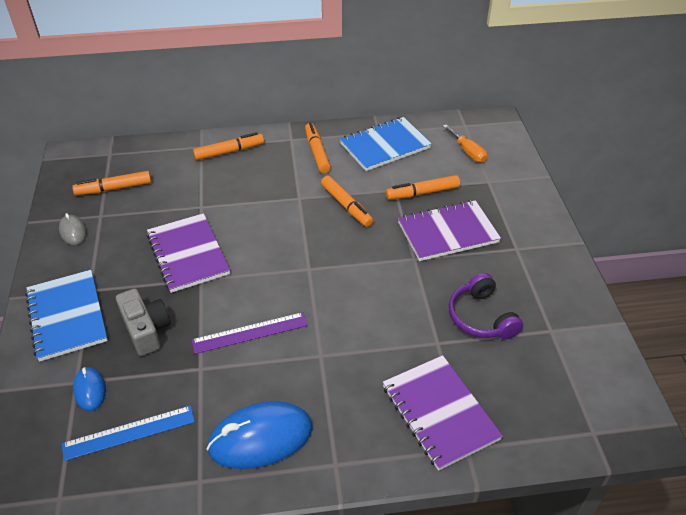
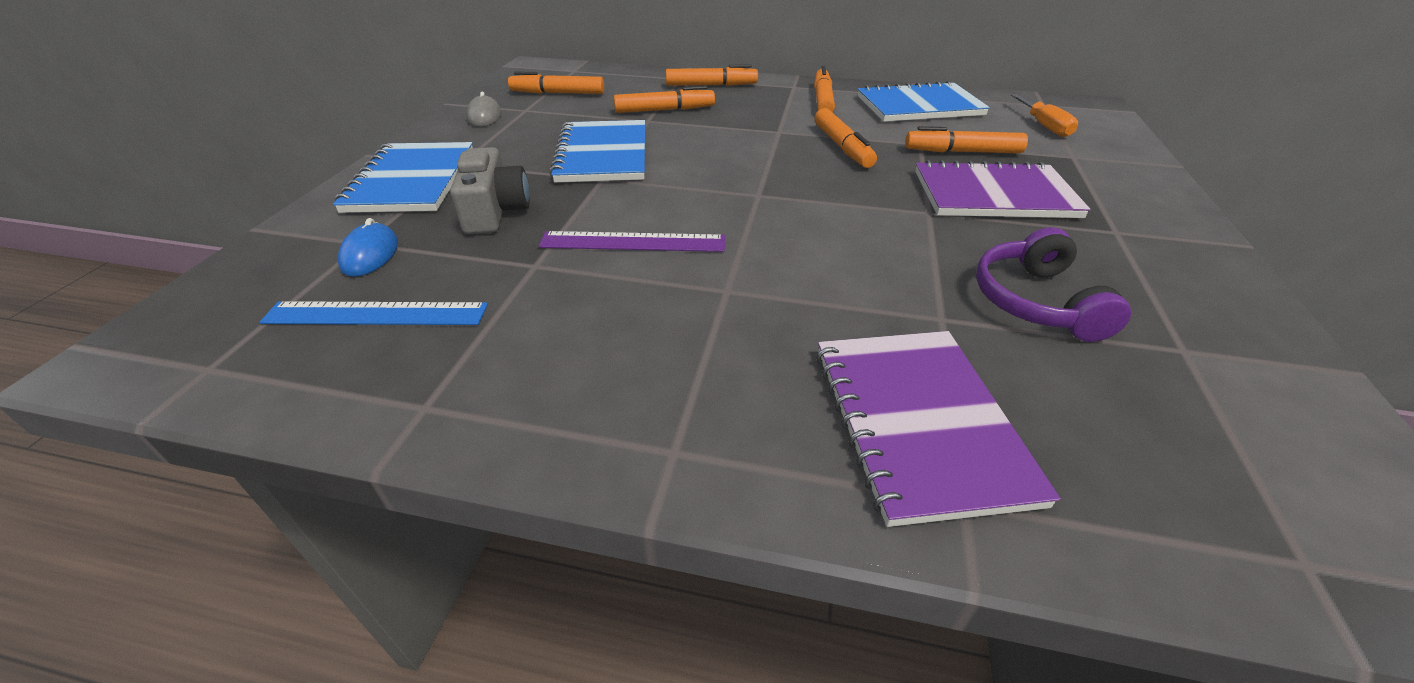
camera: 20 degrees right, 5 degrees down
(188, 254) = (602, 154): purple notebook -> blue notebook
(208, 192) = (664, 110): none -> orange marker
(260, 438) = (564, 373): blue mouse -> none

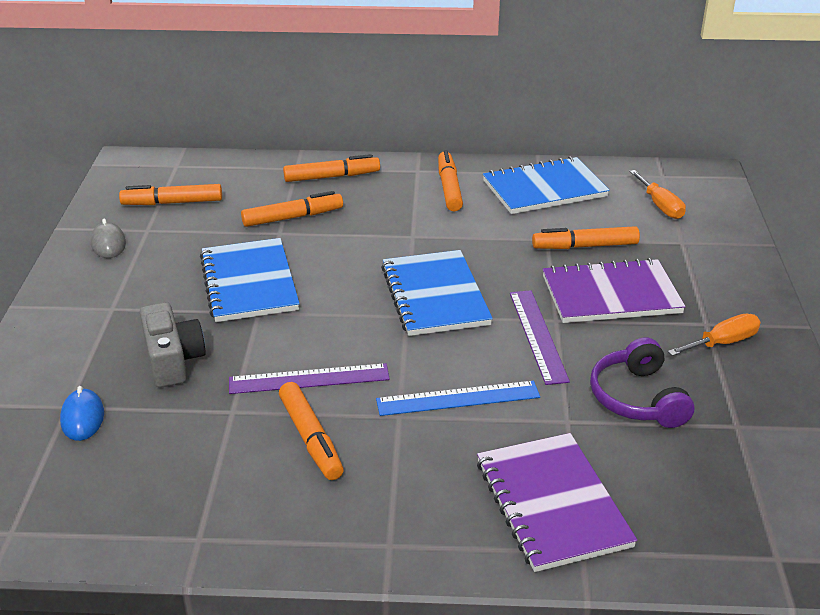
camera: 10 degrees left, 5 degrees down
(376, 314) = (120, 471): blue ruler -> blue ruler (458, 398)
(411, 180) = (75, 334): blue notebook -> blue notebook (434, 296)
(842, 147) = (475, 251): orange marker -> orange marker (311, 438)
(906, 225) = (538, 335): none -> purple ruler
(1141, 252) = (722, 343): none -> orange screwdriver

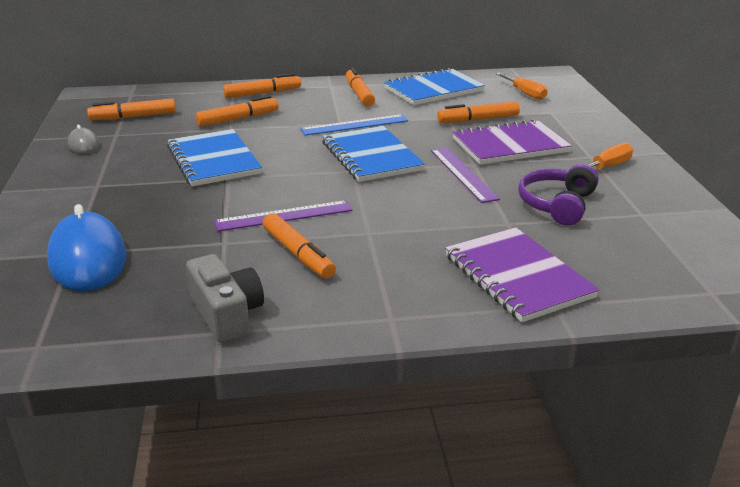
camera: 10 degrees left, 5 degrees down
(82, 418) = (88, 259): blue mouse -> blue mouse, size x1.96
(173, 360) = (160, 213): grey camera -> grey camera (227, 314)
(458, 398) = (413, 217): blue ruler -> blue ruler (354, 125)
(637, 398) = (557, 205): purple headphones -> purple headphones turned 45 degrees clockwise

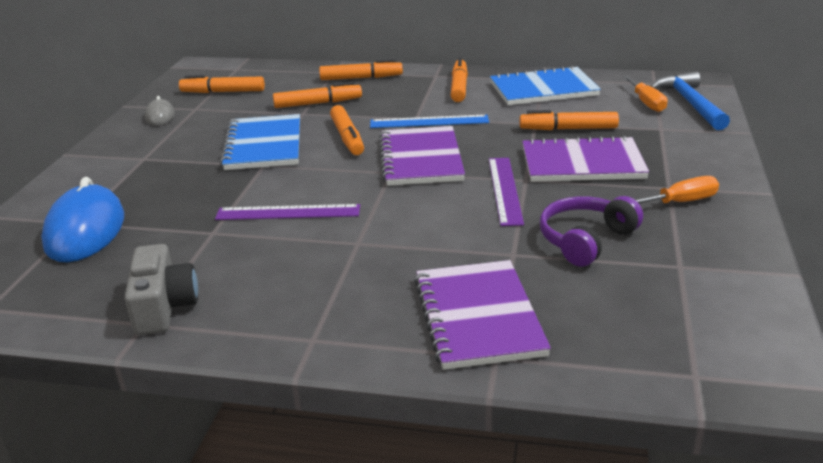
camera: 20 degrees right, 0 degrees up
(298, 254) = (272, 255): orange marker -> orange marker (347, 138)
(371, 156) = (420, 159): blue notebook -> purple notebook
(558, 91) = (690, 103): none -> blue hammer

